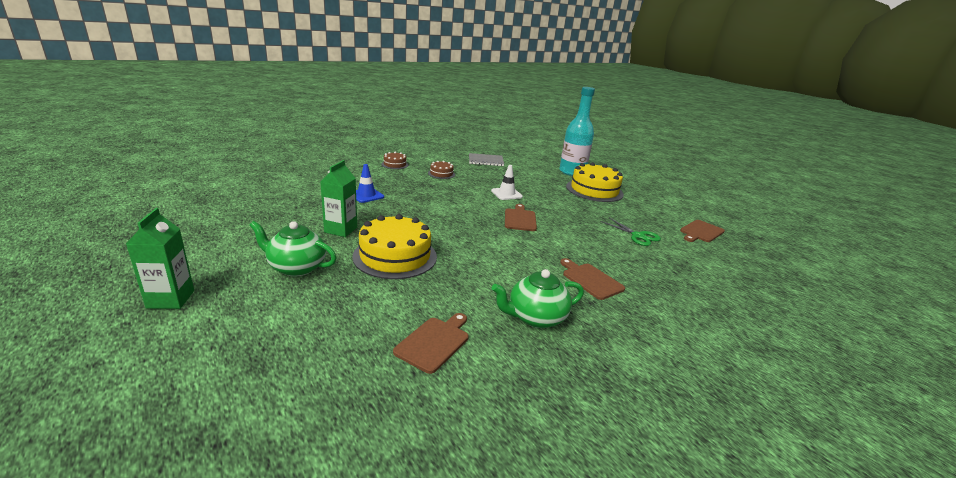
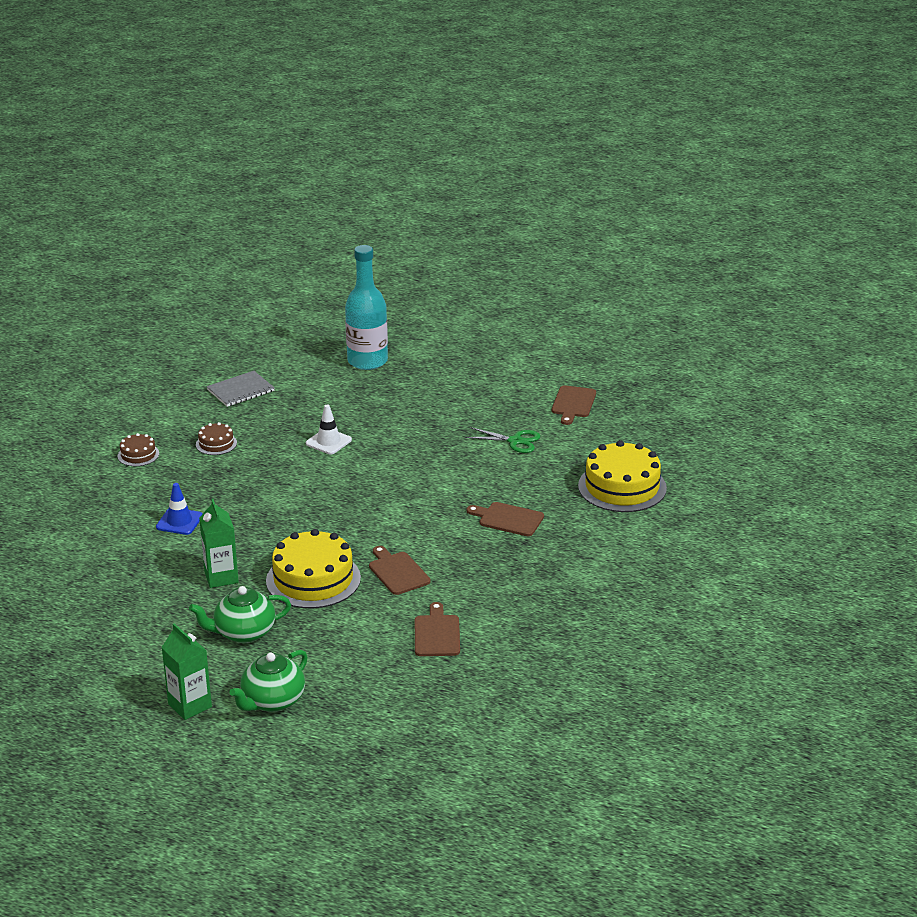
camera: 30 degrees left, 5 degrees up
(520, 219) = (380, 474): brown cutting board -> brown cutting board (397, 572)
(535, 318) = (492, 578): green teapot -> green teapot (272, 701)
(594, 190) = (420, 386): yellow cake -> yellow cake (622, 487)

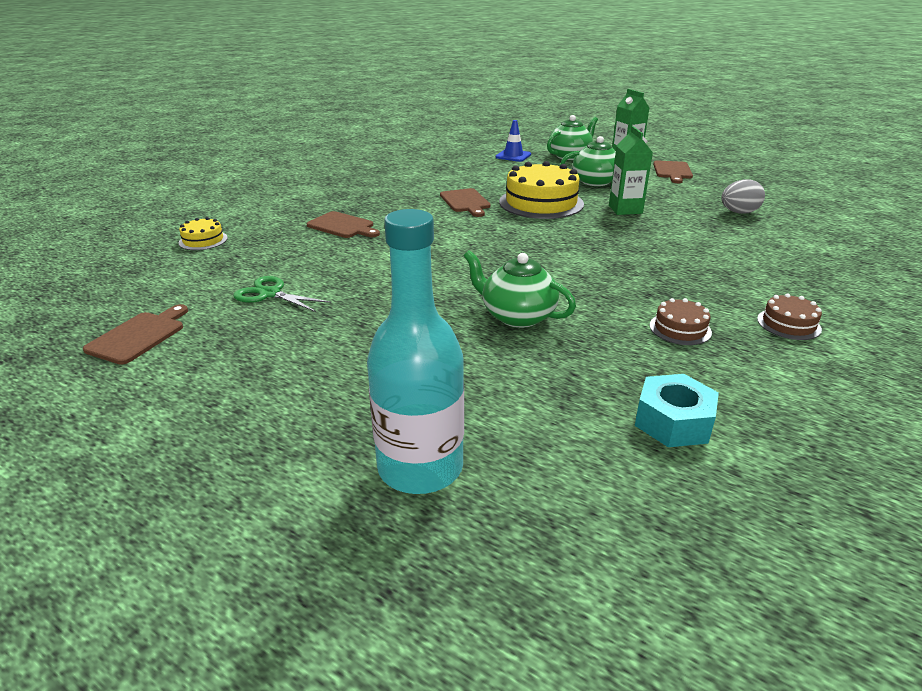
camera: 170 degrees left, 0 degrees up
(99, 585) = (738, 212): none -> grey egg
(179, 522) = (687, 249): blue traffic cone -> blue traffic cone (513, 156)
(240, 390) = (673, 422): grey notebook -> turquoise nut
(328, 442) = (517, 316): white traffic cone -> green teapot
(437, 634) = (448, 172): brown cutting board -> brown cutting board (672, 171)
(622, 487) = (203, 240): yellow cake -> yellow cake, size x0.48

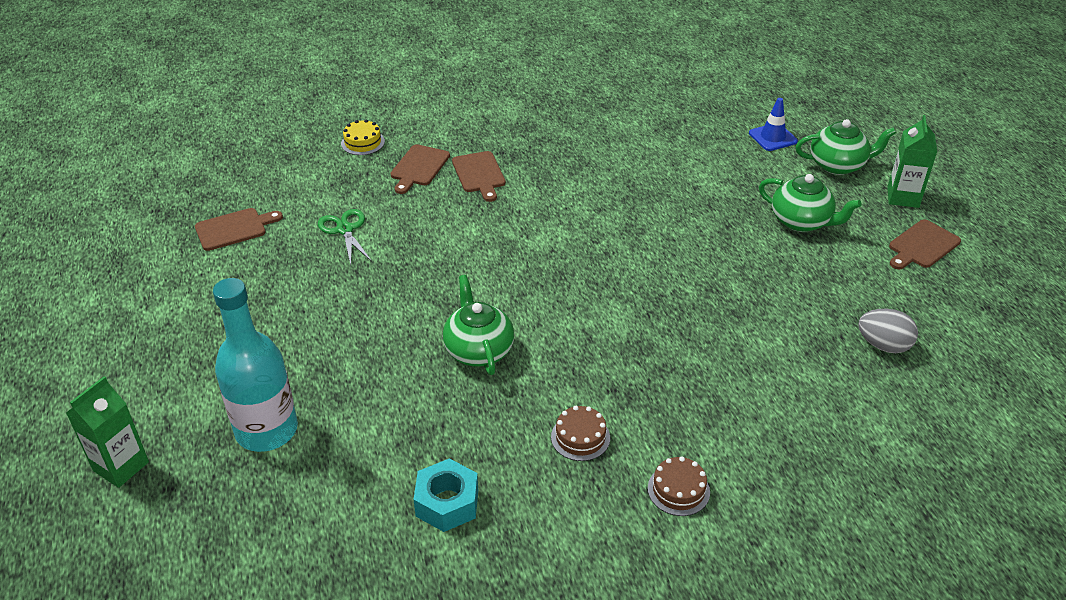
camera: 40 degrees right, 10 degrees up
(465, 202) = (623, 191): brown cutting board -> brown cutting board (419, 167)
(541, 203) = (692, 227): yellow cake -> none
(625, 209) = (764, 278): green carton -> green carton (121, 466)

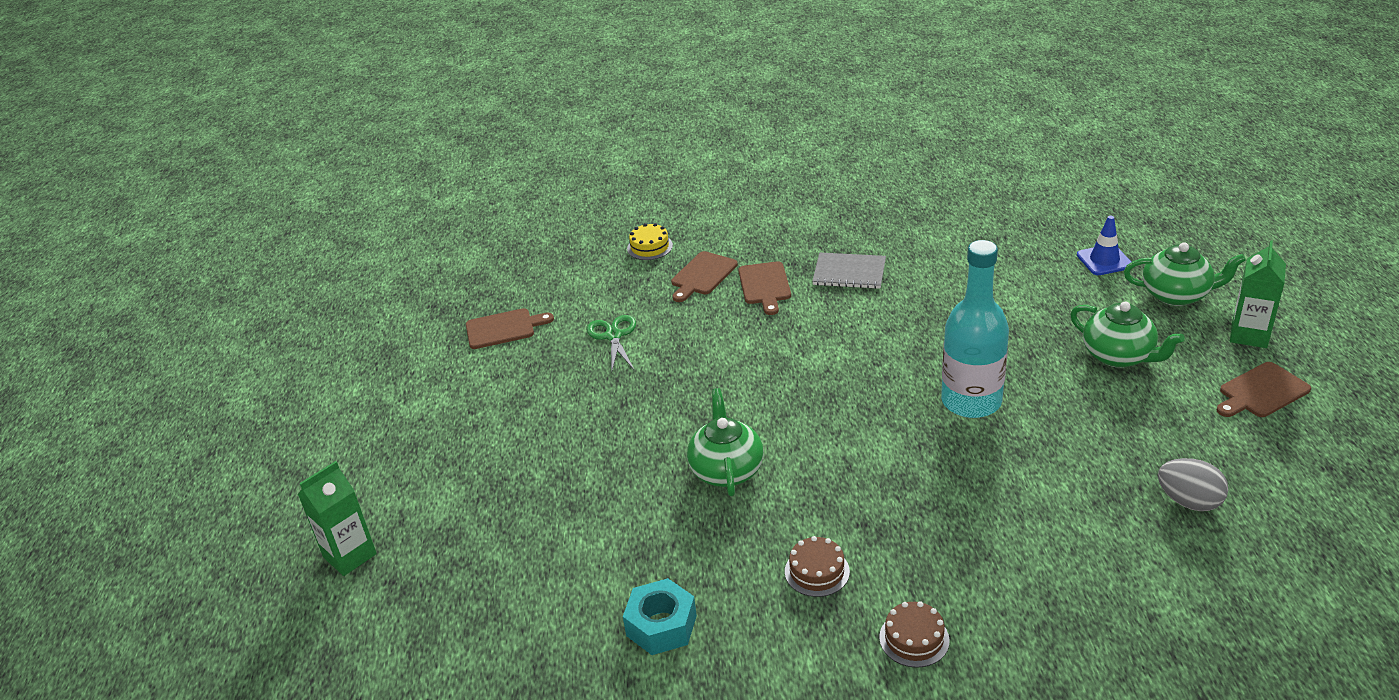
camera: 15 degrees right, 5 degrees down
(266, 430) = (495, 533): turquoise bottle -> turquoise bottle (971, 401)
(554, 158) = (849, 273): none -> grey notebook

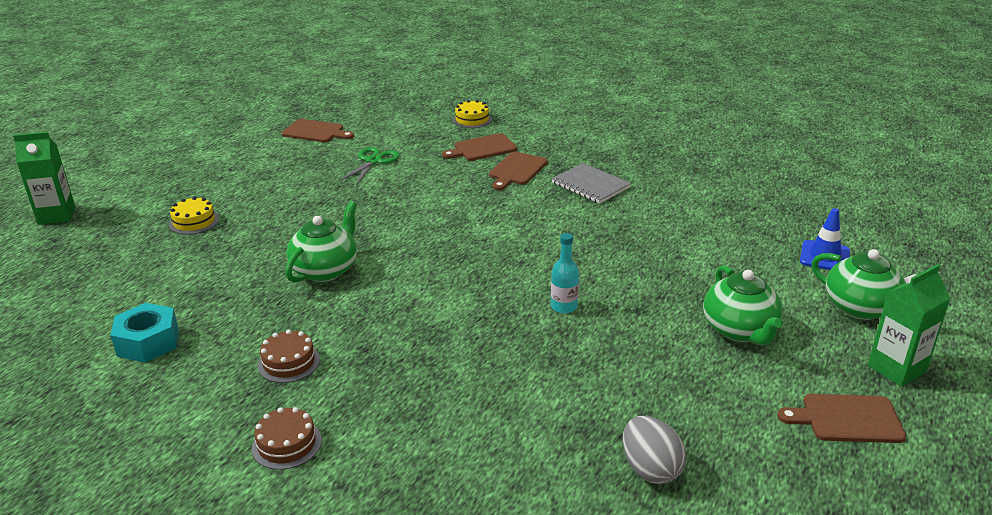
camera: 30 degrees right, 5 degrees down
(520, 486) = (194, 221): none -> yellow cake
(971, 401) = (564, 306): turquoise bottle -> turquoise bottle, size x0.45

